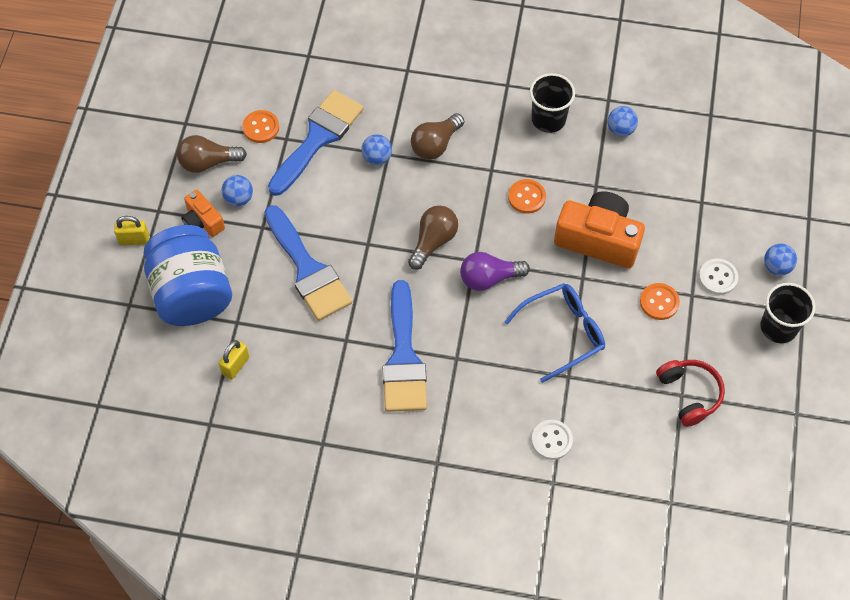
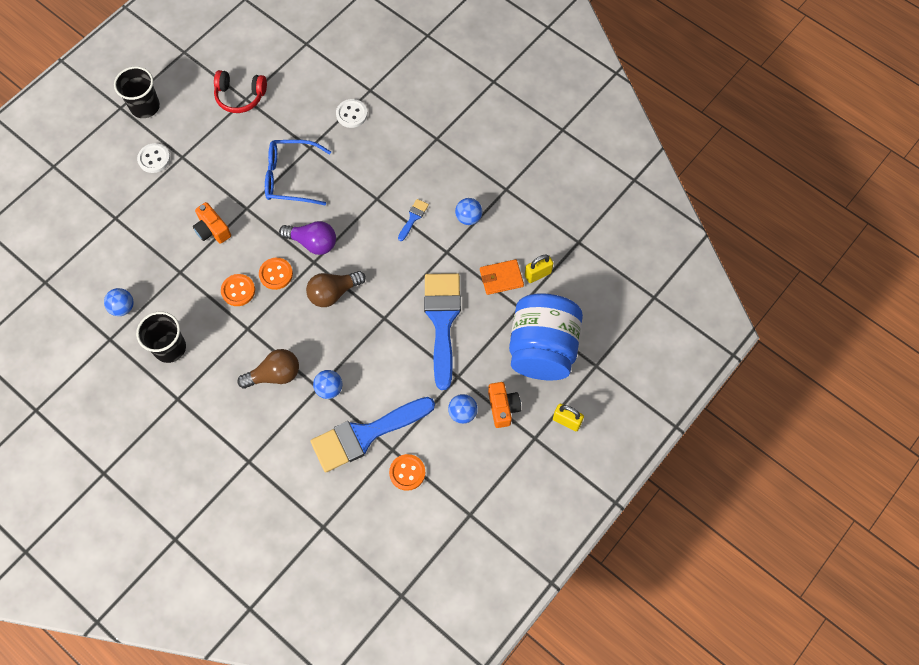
camera: 150 degrees left, 5 degrees up
(208, 162) = (470, 462): brown light bulb -> none
(272, 342) = (501, 278): none -> orange wallet
(403, 358) = (413, 217): blue brush -> blue brush, size x0.41
(598, 239) = (212, 230): orange camera -> orange camera, size x0.54
(659, 302) = (208, 163): orange button -> orange button (276, 274)
(689, 394) = (240, 96): red headphones -> red headphones turned 90 degrees counterclockwise
(777, 267) = (108, 145): blue ball -> blue ball (468, 218)

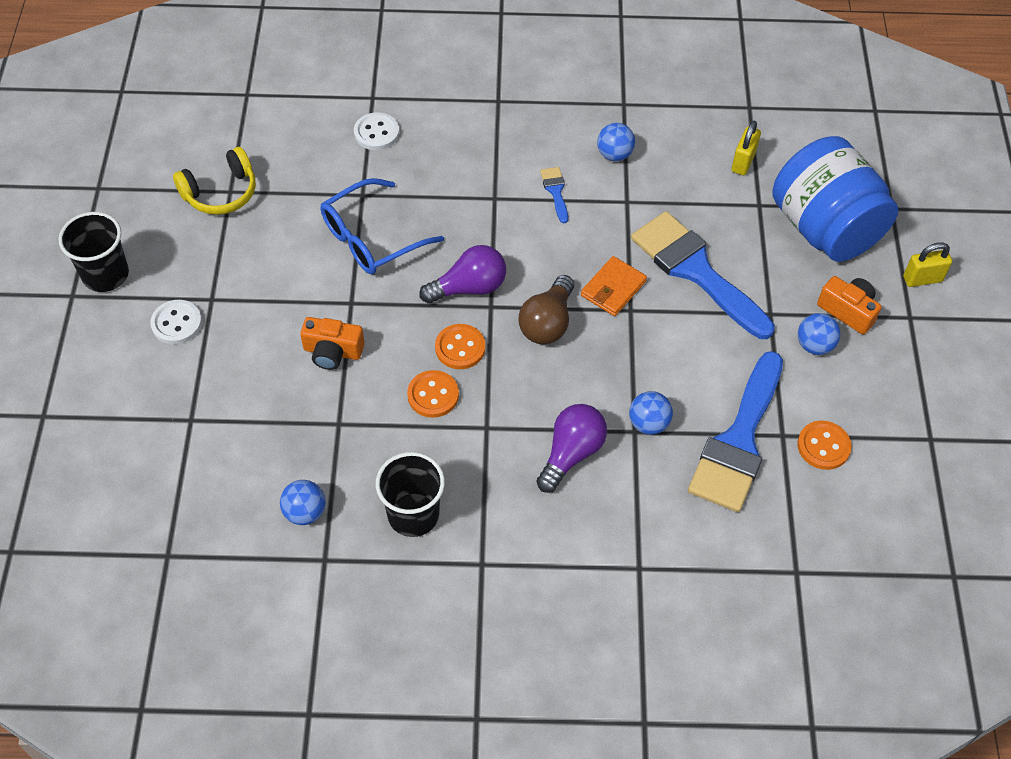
camera: 40 degrees left, 10 degrees down
(240, 96) = (221, 193): red headphones -> yellow headphones
(275, 375) = (571, 453): brown light bulb -> purple light bulb
(501, 278) = (710, 189): orange wallet -> orange wallet (613, 288)

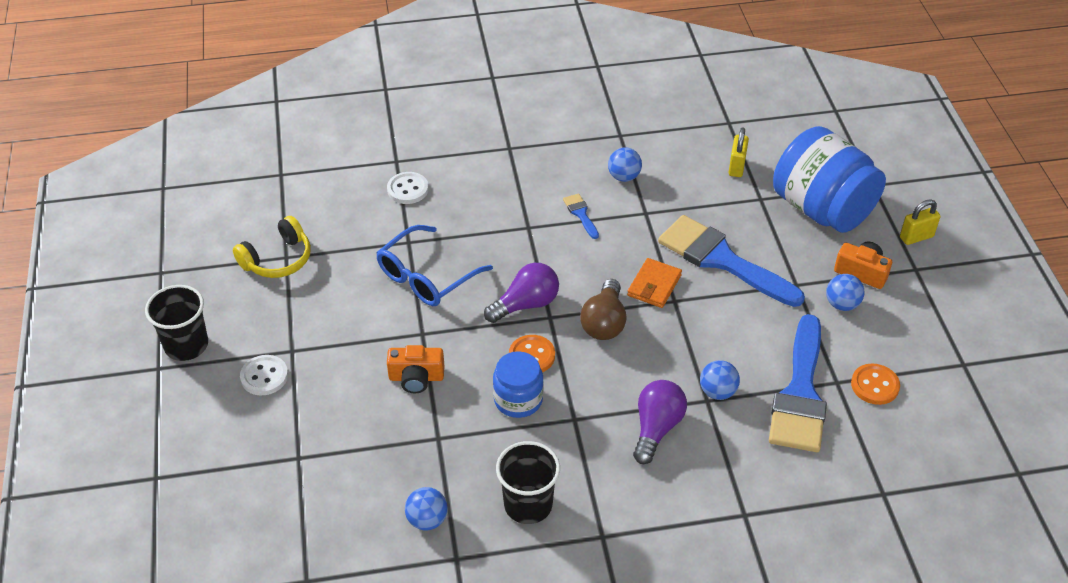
camera: 10 degrees left, 10 degrees down
(433, 395) = (518, 399): orange button -> blue jar

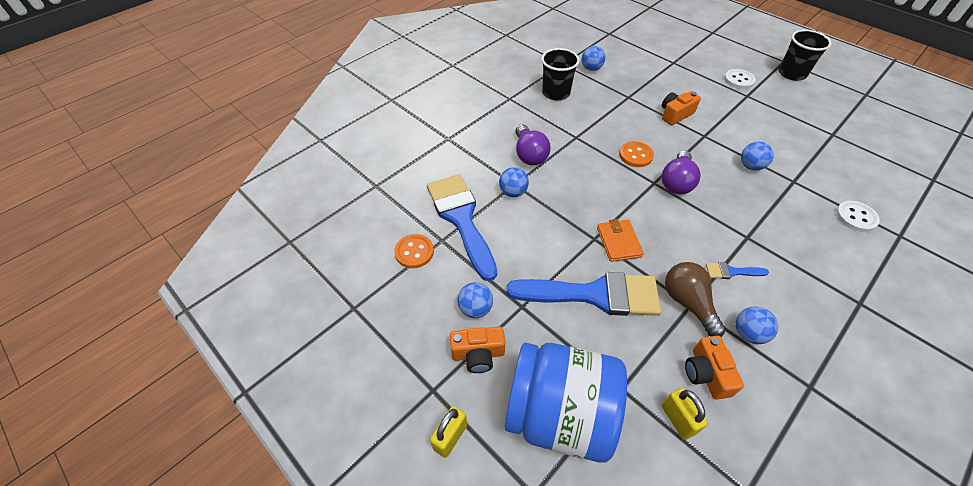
camera: 145 degrees right, 5 degrees up
(278, 259) = (833, 130): yellow headphones -> none
(426, 277) = (750, 166): blue glasses -> blue ball
(518, 399) = (614, 131): blue jar -> none
(580, 214) = (731, 272): blue brush -> blue brush turned 150 degrees clockwise
(604, 322) = (620, 197): brown light bulb -> brown light bulb (688, 303)
(686, 175) = (706, 373): none -> orange camera

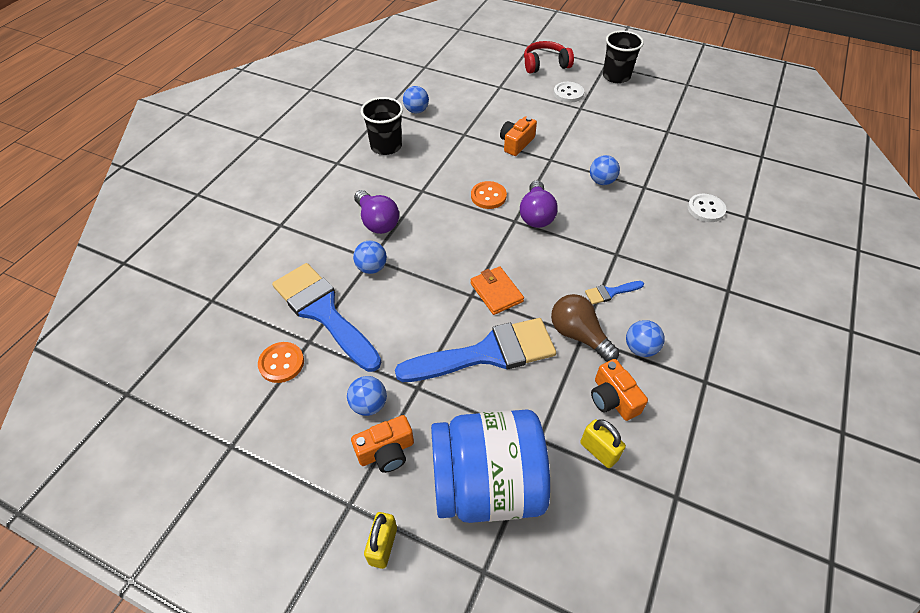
camera: 20 degrees left, 0 degrees up
(723, 51) = (545, 65): none -> red headphones

